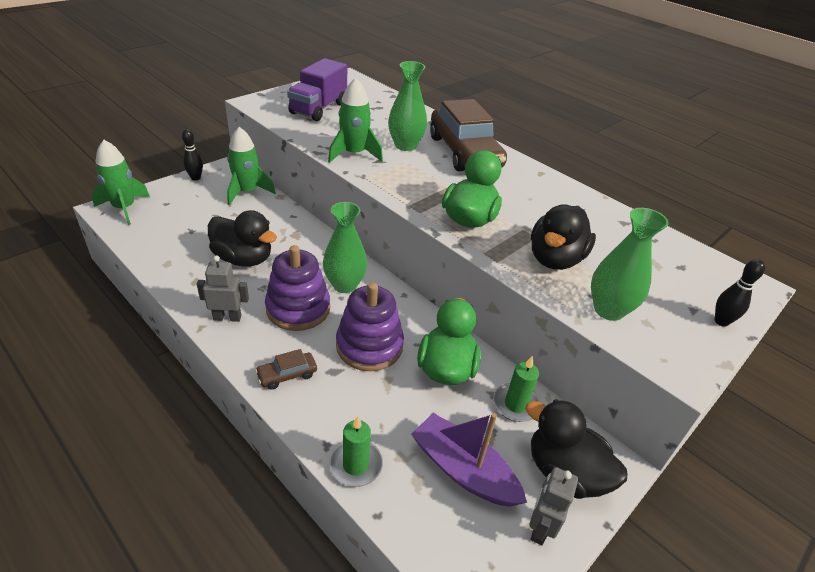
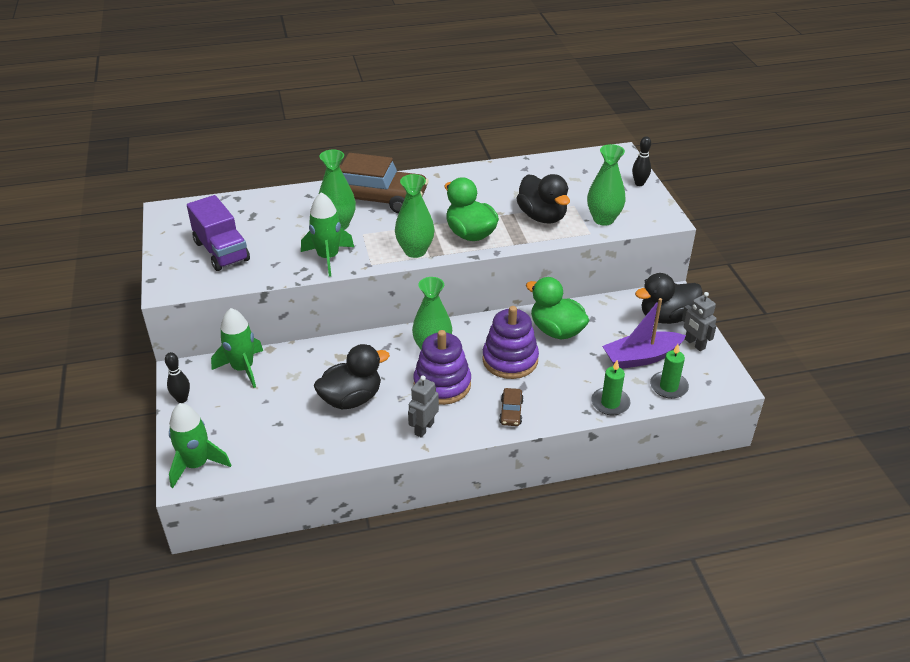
camera: 55 degrees left, 0 degrees up
(408, 195) = (415, 251): none -> green vase
(515, 404) = (606, 313): green candle -> green candle (668, 387)

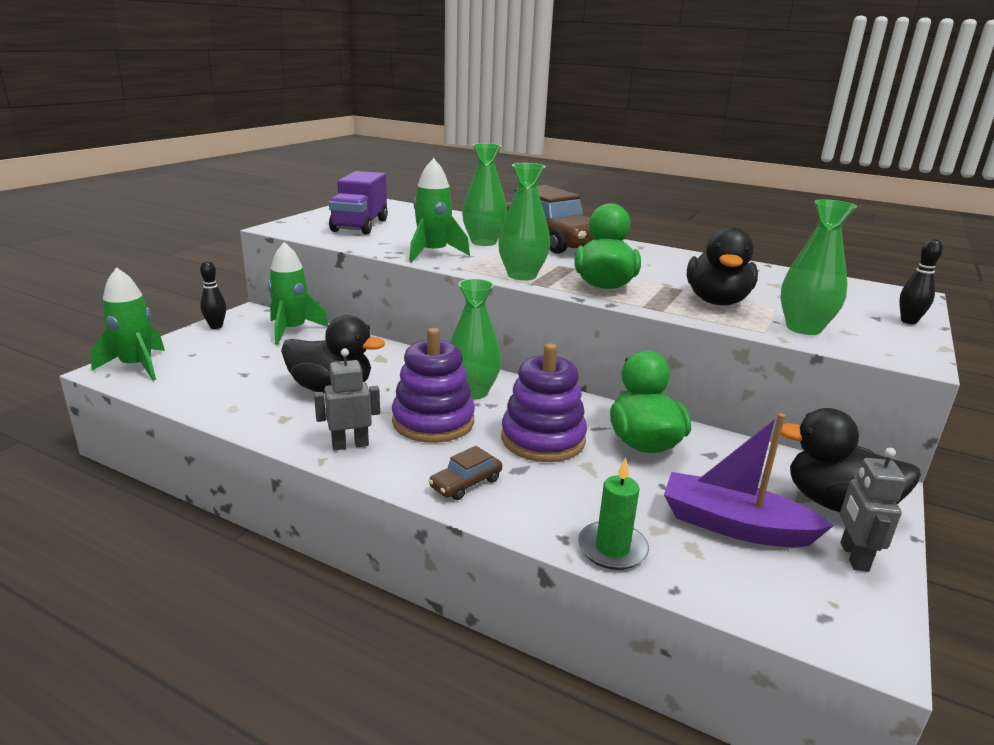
camera: 40 degrees right, 15 degrees down
(668, 387) = (737, 582): green candle -> none

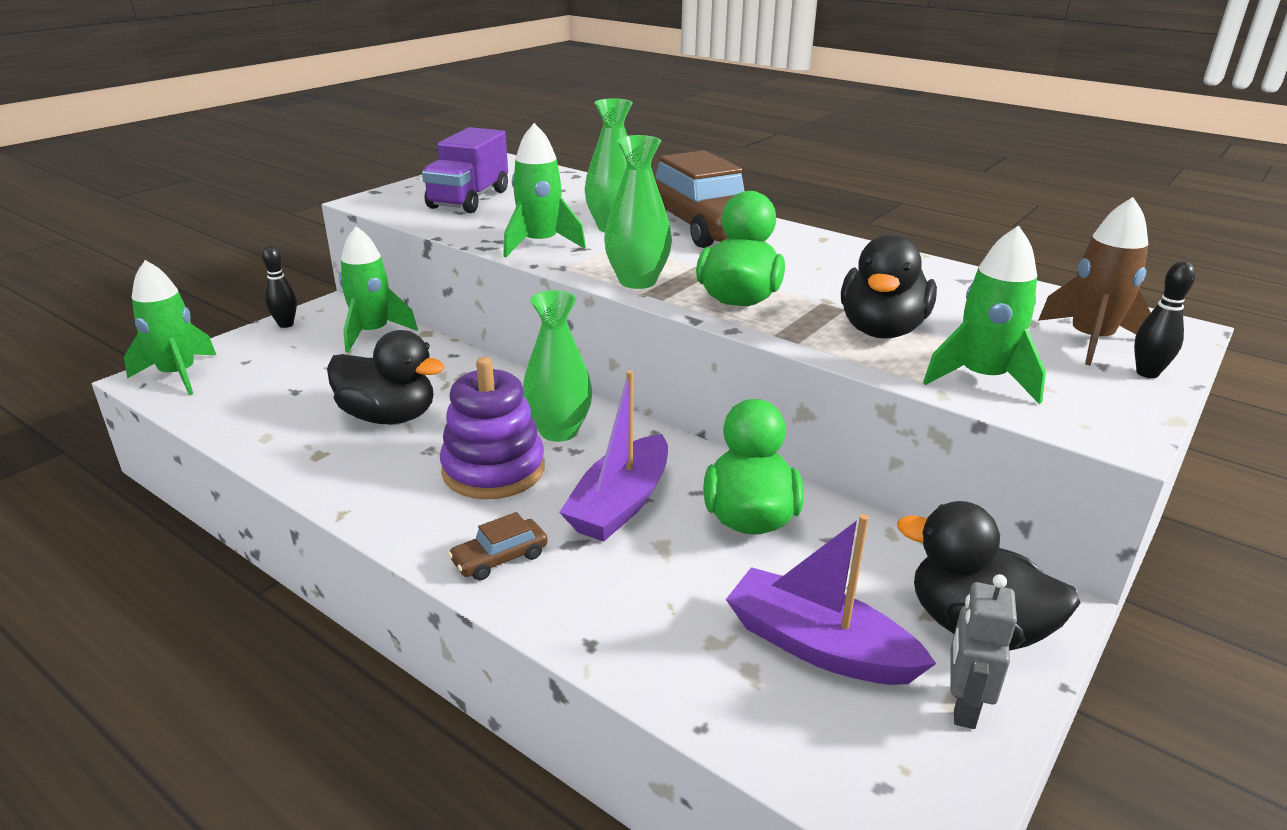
camera: 10 degrees right, 5 degrees up
(350, 445) = (382, 495): grey robot -> none
(543, 439) = (620, 504): purple stacking toy -> purple boat
(612, 548) = (645, 663): green candle -> none
(803, 328) = (982, 378): green vase -> green rocket
(859, 303) = (1089, 340): none -> brown rocket

